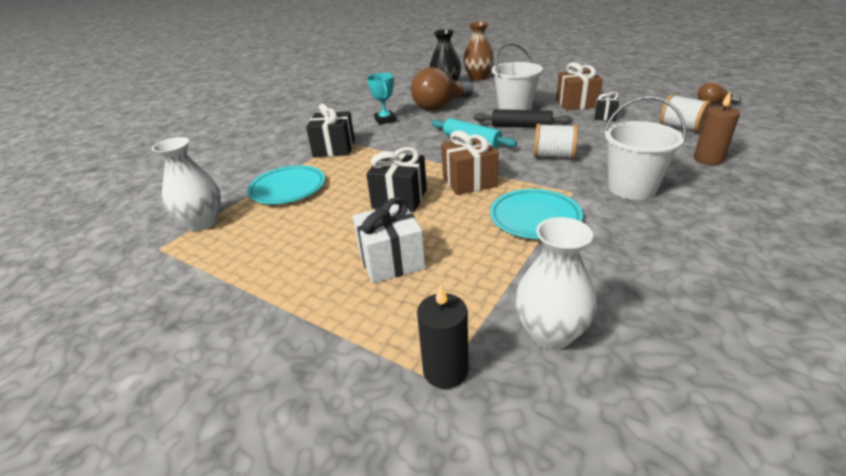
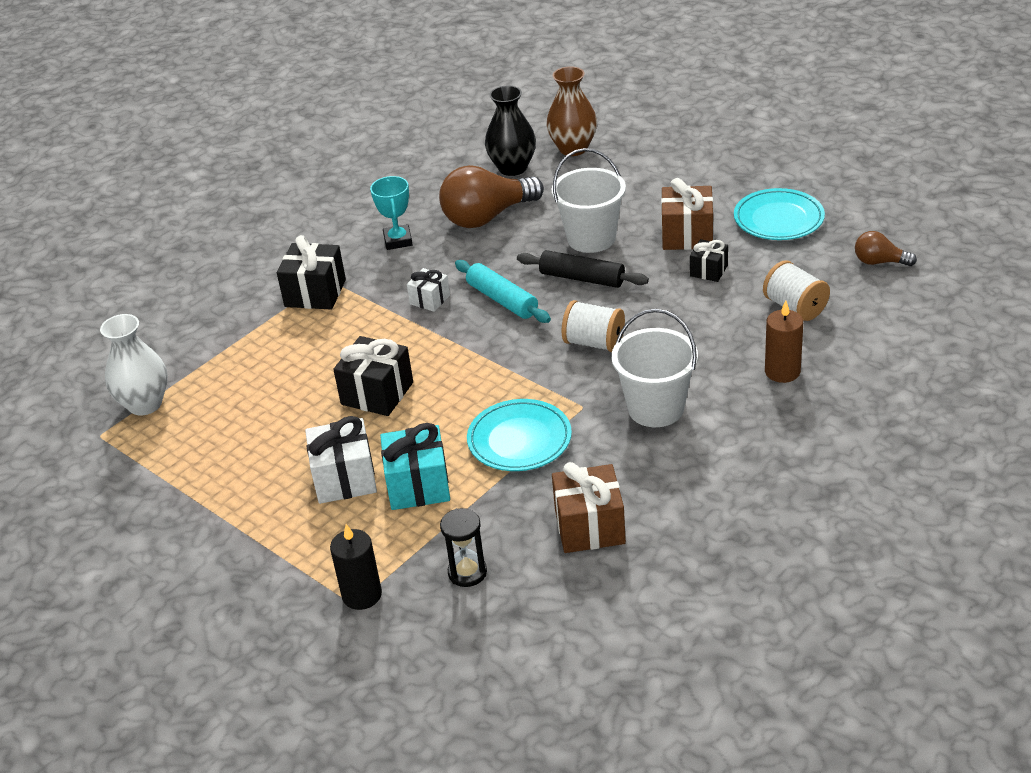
camera: 10 degrees right, 5 degrees up
(288, 189) = (247, 361): turquoise plate -> turquoise plate (778, 219)
(419, 145) = (430, 300): none -> white gift
(462, 259) = (418, 485): none -> turquoise gift
(469, 181) = (469, 374): brown gift -> brown gift (589, 527)
(550, 333) = (467, 572): white vase -> black hourglass

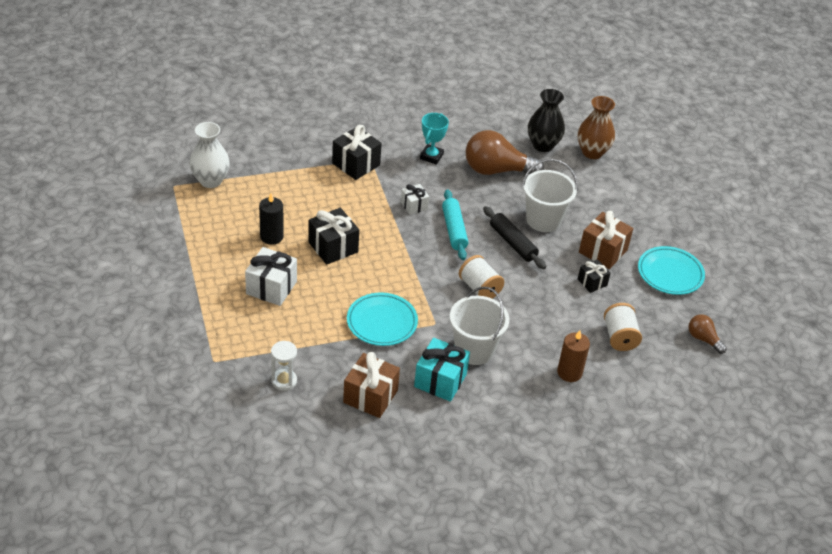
camera: 25 degrees right, 5 degrees up
(362, 595) = (221, 359): black candle -> black candle (271, 237)
(418, 485) = (305, 315): turquoise gift -> turquoise gift (440, 380)
(467, 572) = (284, 381): black hourglass -> white hourglass

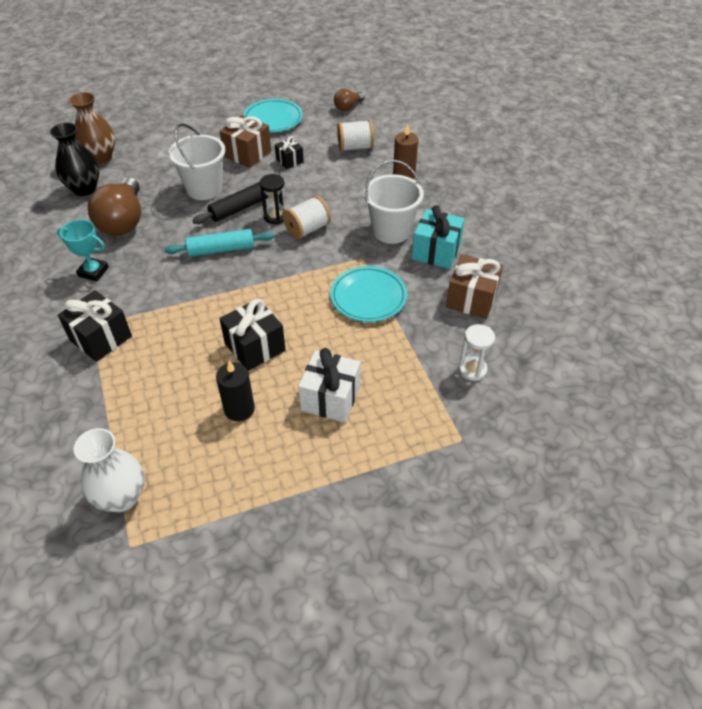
camera: 90 degrees left, 5 degrees up
(414, 205) = (181, 282): white gift -> none
(499, 267) = (275, 217): none -> black hourglass

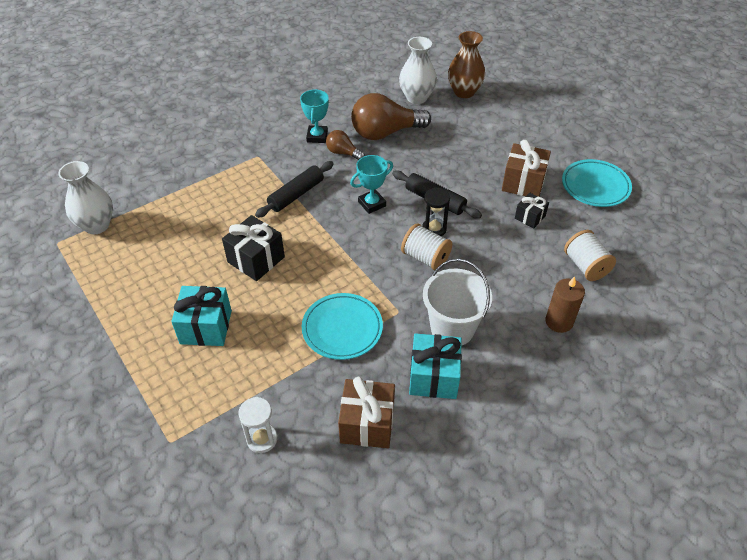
camera: 75 degrees right, 0 degrees up
(84, 189) = (416, 97): black vase -> white vase
(101, 338) = (245, 165): black gift -> none
(176, 302) = (296, 195): none -> black rolling pin
(204, 189) = (452, 168): white bucket -> none
(221, 249) = (372, 204): turquoise rolling pin -> turquoise trophy
(239, 409) = (185, 268): black candle -> none
(330, 398) = (206, 327): white gift -> turquoise gift
(348, 107) = (662, 242): brown light bulb -> brown light bulb (343, 153)

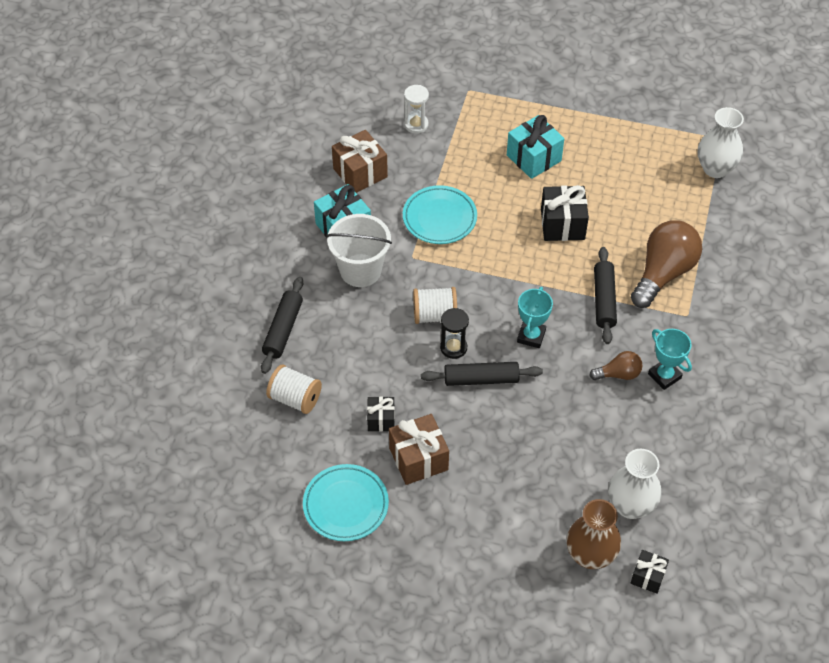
camera: 140 degrees right, 5 degrees up
(385, 133) = (608, 429): brown light bulb -> brown light bulb (663, 273)
(443, 71) = (648, 576): none -> black gift
(559, 321) = (283, 330): brown candle -> black rolling pin

